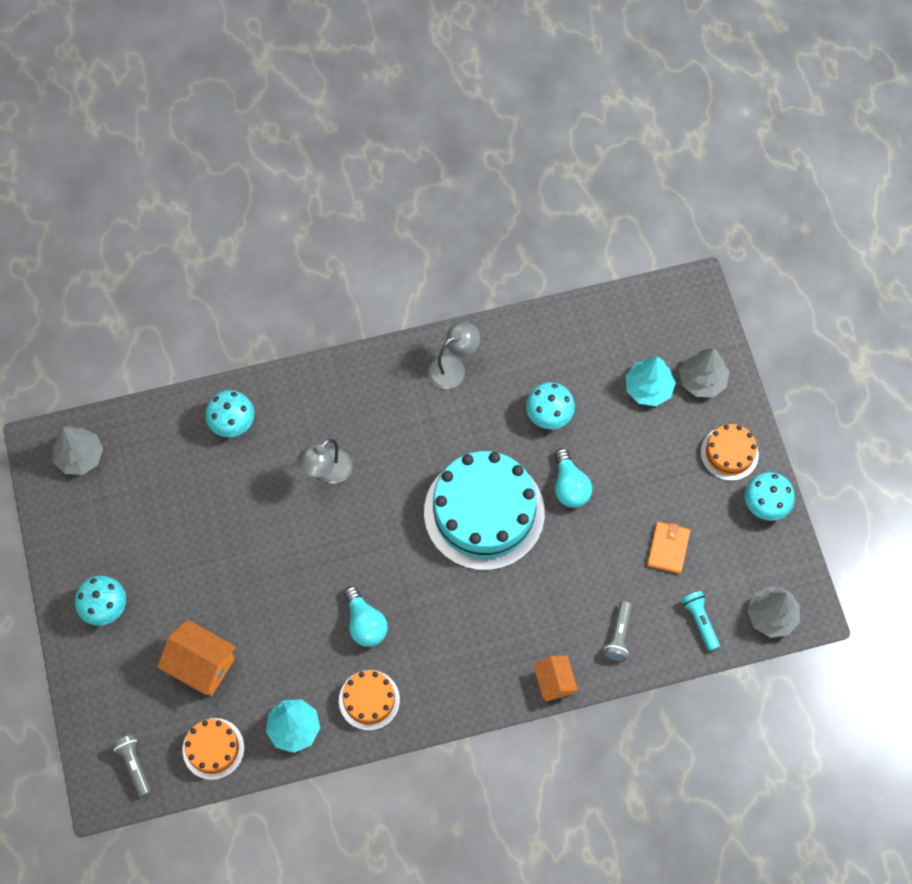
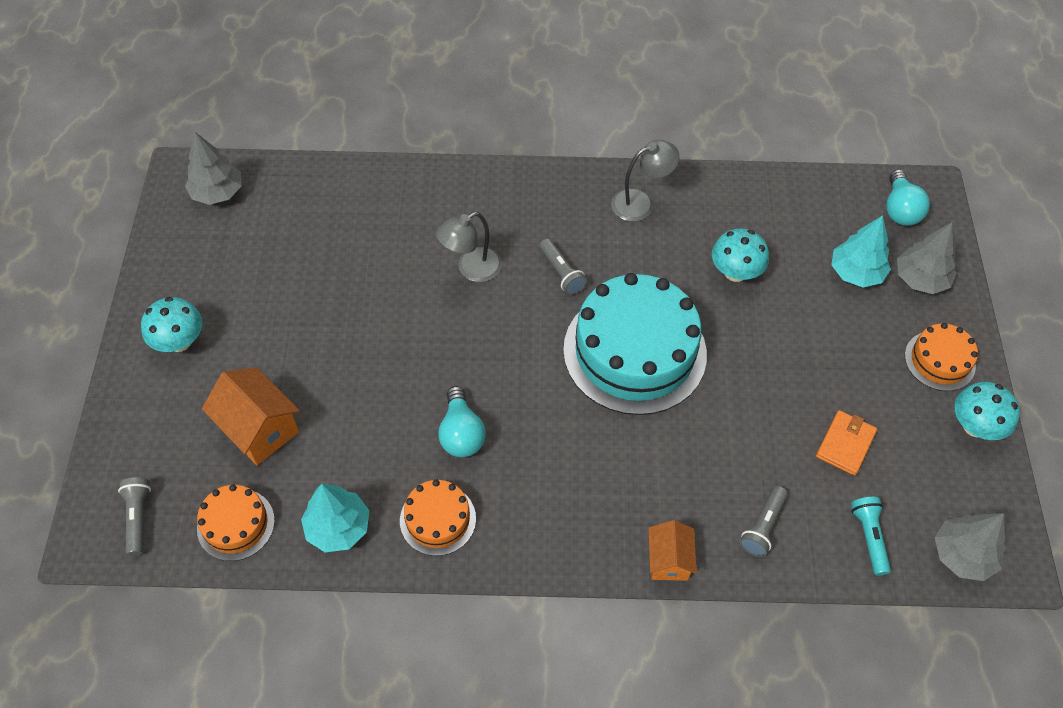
camera: 15 degrees right, 10 degrees down
(232, 423) = (387, 199): turquoise mushroom -> none
(404, 455) = (561, 273): none -> grey flashlight
(569, 486) = (741, 349): turquoise light bulb -> turquoise light bulb (900, 209)

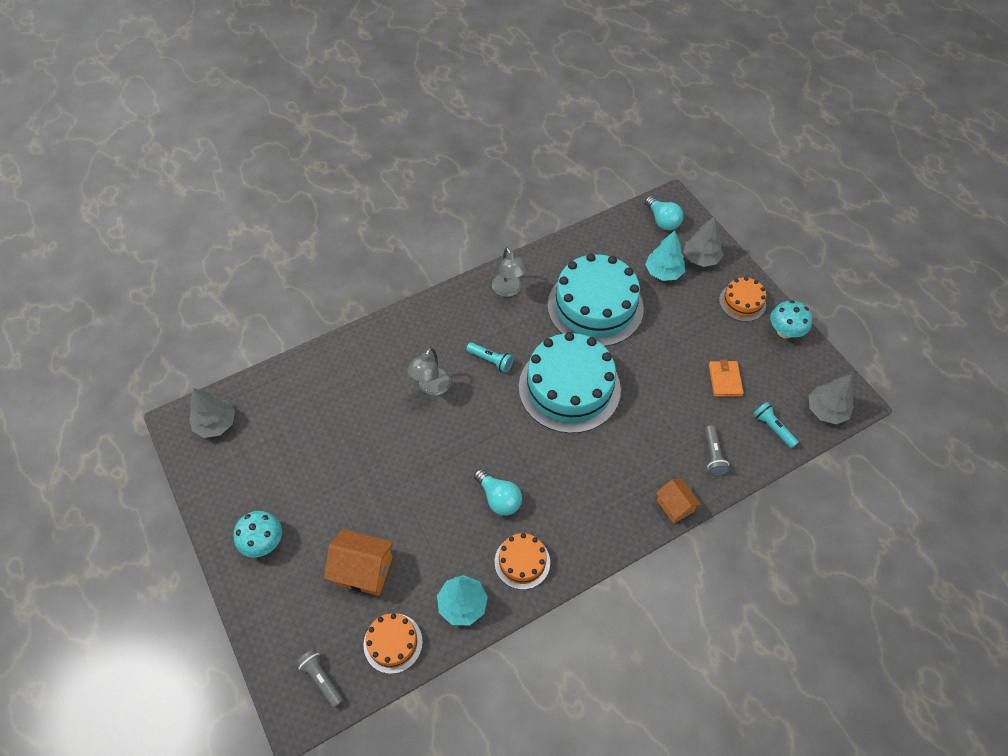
camera: 30 degrees left, 0 degrees up
(561, 273) = (491, 360): grey flashlight -> turquoise flashlight
(640, 203) = (509, 290): grey lamp -> grey lamp turned 120 degrees clockwise
(735, 272) = (595, 306): turquoise mushroom -> turquoise cake

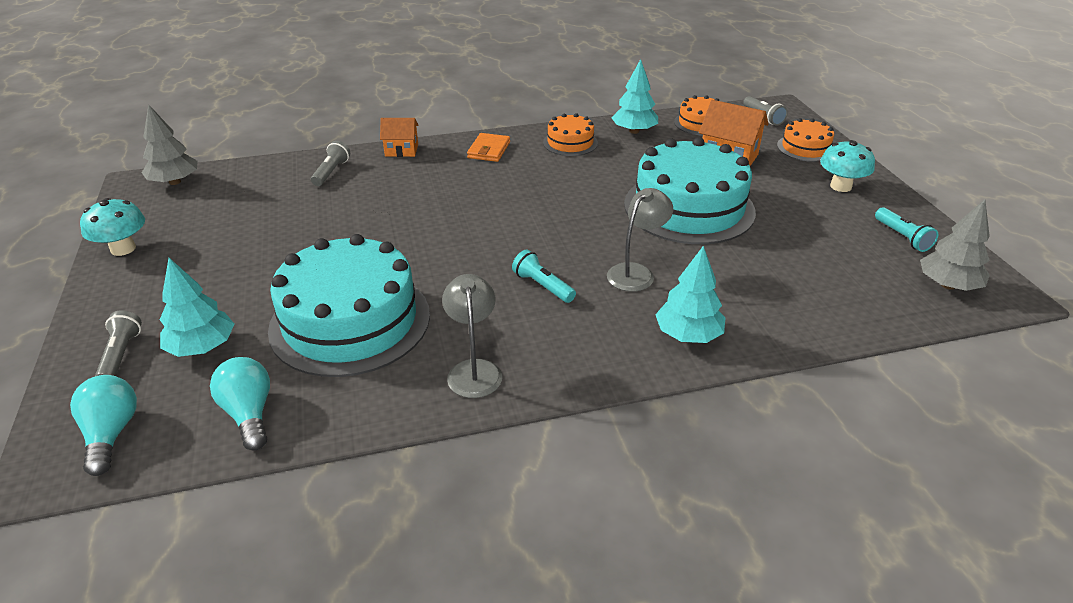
camera: 165 degrees left, 20 degrees down
(393, 340) = (688, 335): none -> turquoise tree
(499, 498) = (578, 178): turquoise light bulb -> turquoise light bulb (249, 414)
(569, 388) = (450, 243): turquoise cake -> turquoise cake (689, 207)
(675, 506) = (401, 150): orange house -> orange house turned 75 degrees counterclockwise
(701, 258) = (121, 355): grey tree -> grey flashlight
(725, 380) = (253, 220): orange wallet -> orange wallet (489, 150)
(742, 302) = (135, 288): orange cake -> orange cake (805, 148)
(773, 428) = (248, 179): turquoise flashlight -> turquoise flashlight (902, 237)

